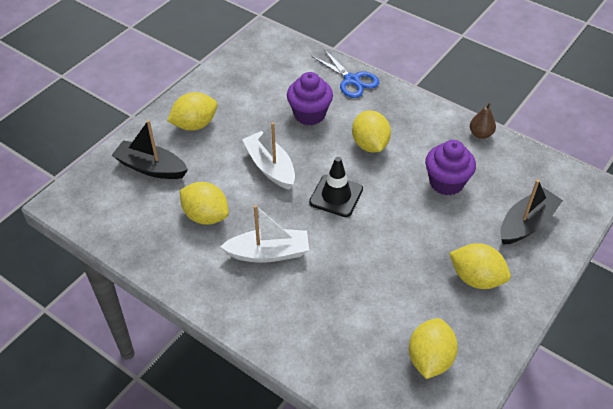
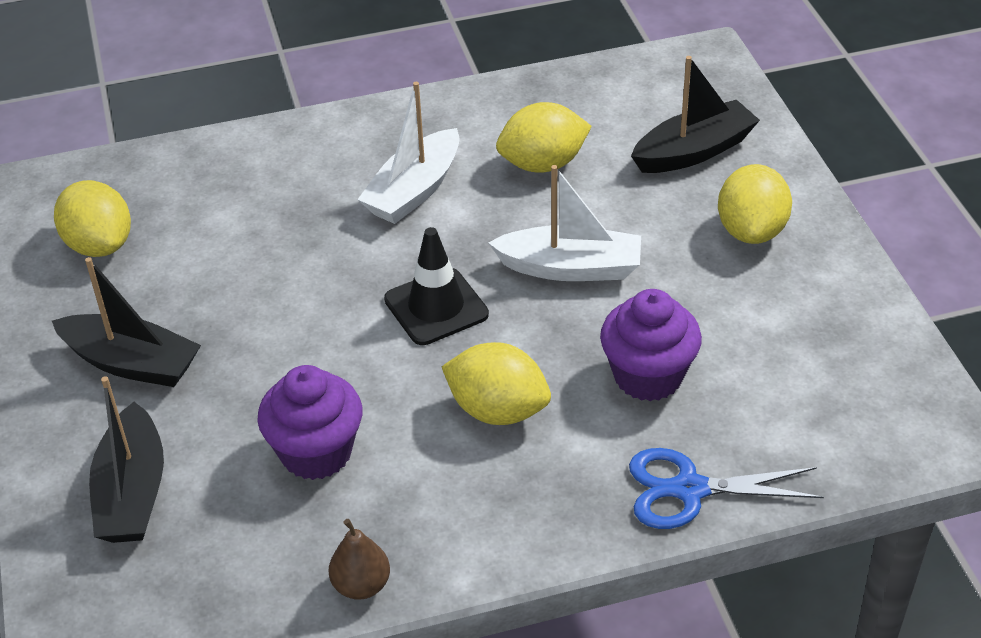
camera: 130 degrees right, 5 degrees down
(476, 278) = (131, 363): yellow lemon -> black boat

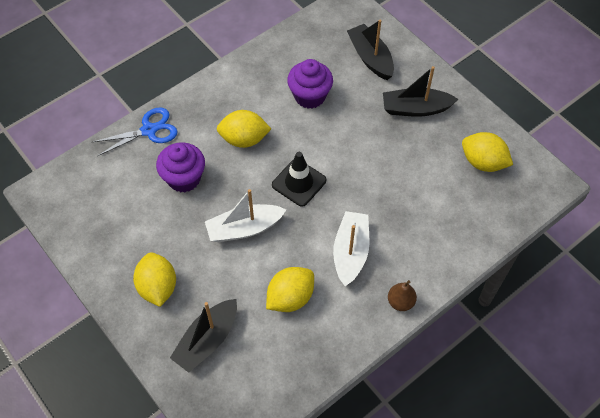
camera: 155 degrees right, 15 degrees up
(361, 585) = (261, 53): brown pear -> brown pear (400, 302)

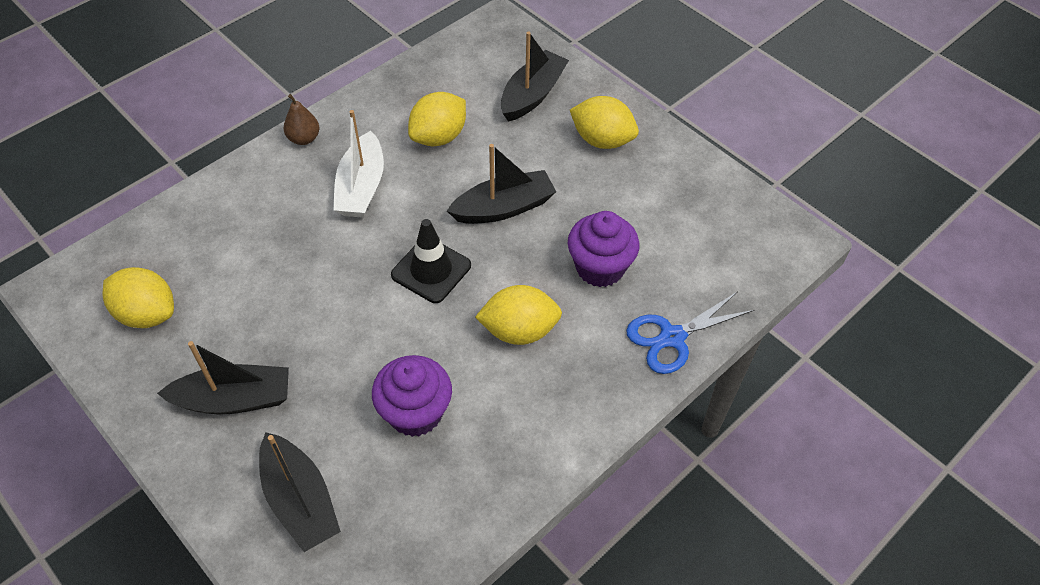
camera: 175 degrees right, 5 degrees down
(158, 287) = (602, 140): yellow lemon -> yellow lemon turned 45 degrees counterclockwise
(244, 228) = (504, 208): white boat -> black boat

